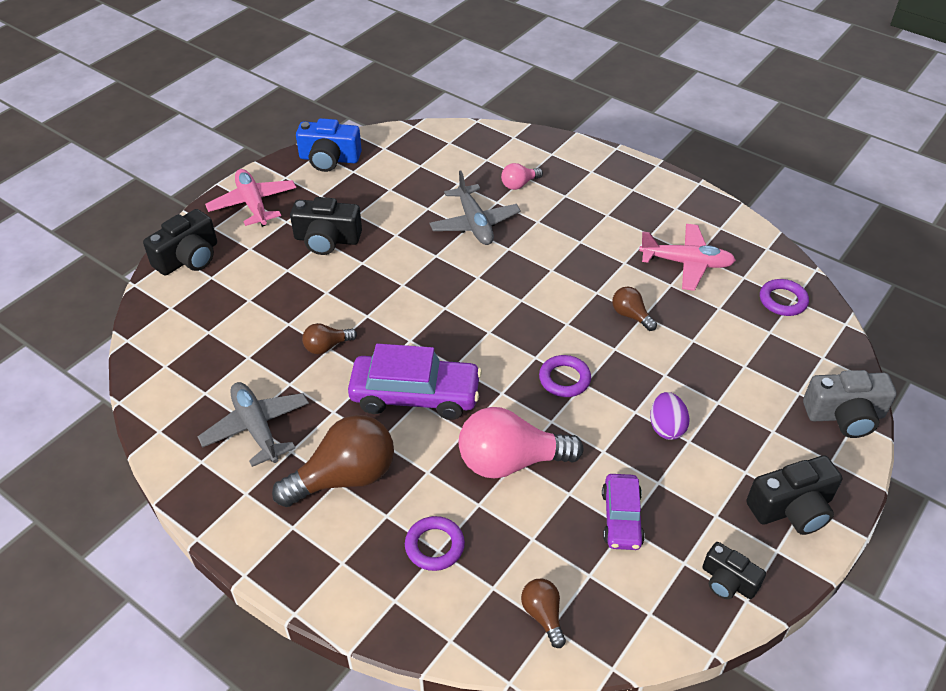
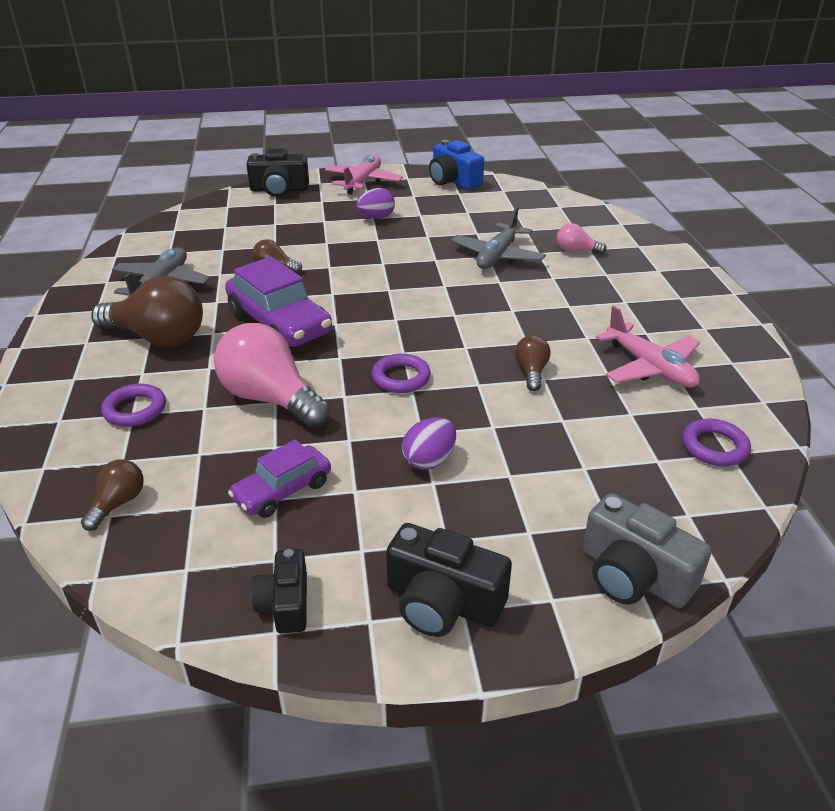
camera: 45 degrees right, 10 degrees down
(327, 239) = (376, 218): black camera -> purple egg

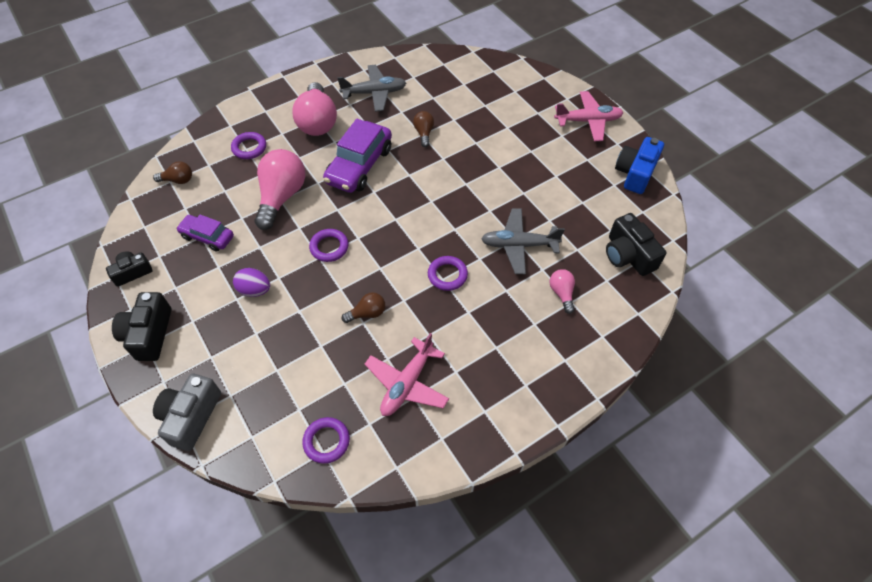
camera: 65 degrees right, 20 degrees up
(158, 337) = (317, 122): brown light bulb -> pink light bulb
(279, 189) = (538, 83): black camera -> black camera (628, 255)
(376, 218) = (532, 153): purple egg -> none
(509, 306) = (447, 275): none -> purple ring

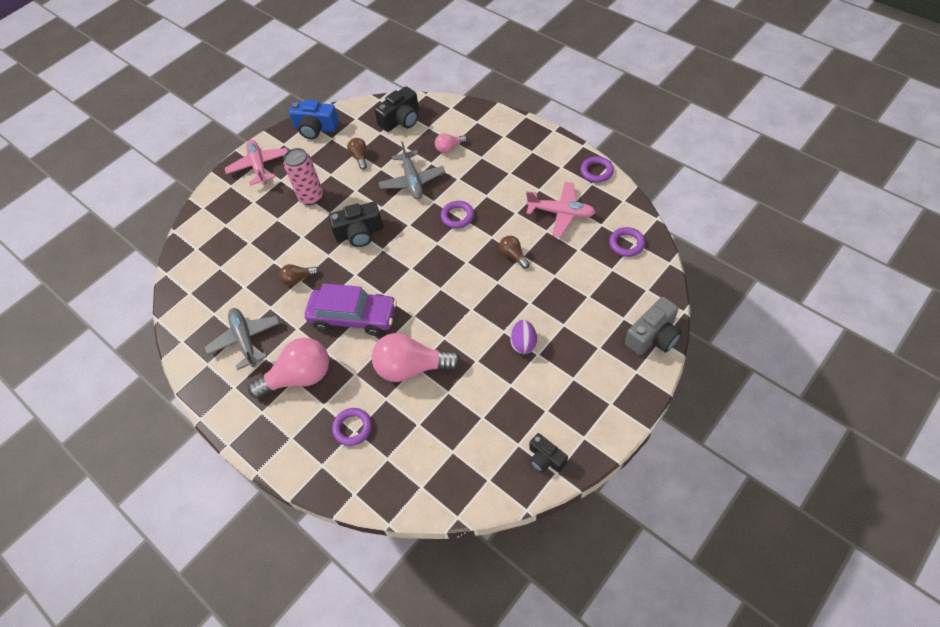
camera: 100 degrees left, 0 degrees up
(149, 334) = (601, 406): black camera -> black camera (359, 233)
(178, 180) = (417, 479): brown light bulb -> brown light bulb (360, 157)
(191, 416) = (653, 336): grey camera -> grey camera turned 45 degrees counterclockwise
(207, 237) = (481, 411): purple car -> none
(329, 247) = (458, 305): purple ring -> purple ring (596, 171)
(527, 156) = (311, 197): none -> pink can

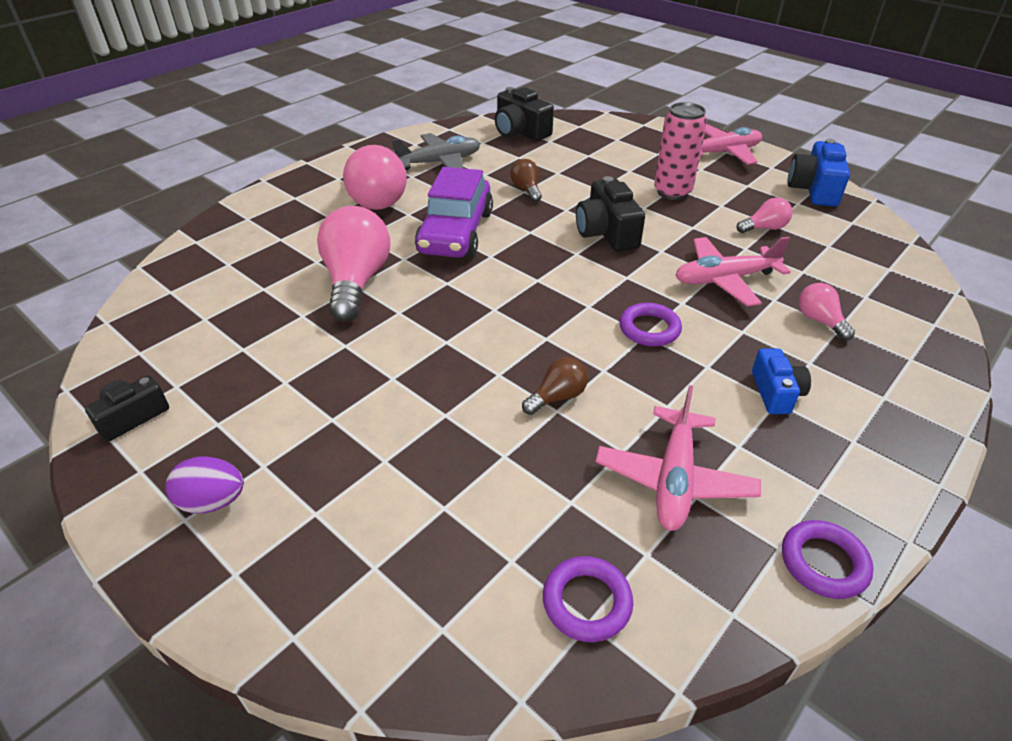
camera: 85 degrees right, 15 degrees down
(352, 428) = (285, 237): purple ring -> none
(360, 157) = (764, 228): brown light bulb -> pink light bulb
(401, 120) = (870, 266): black camera -> black camera (520, 131)
(412, 181) = (725, 279): grey plane -> pink plane
(504, 172) = (776, 392): none -> blue camera
(523, 343) = (359, 401): purple egg -> purple egg (213, 502)
(653, 336) = (309, 623): grey camera -> none

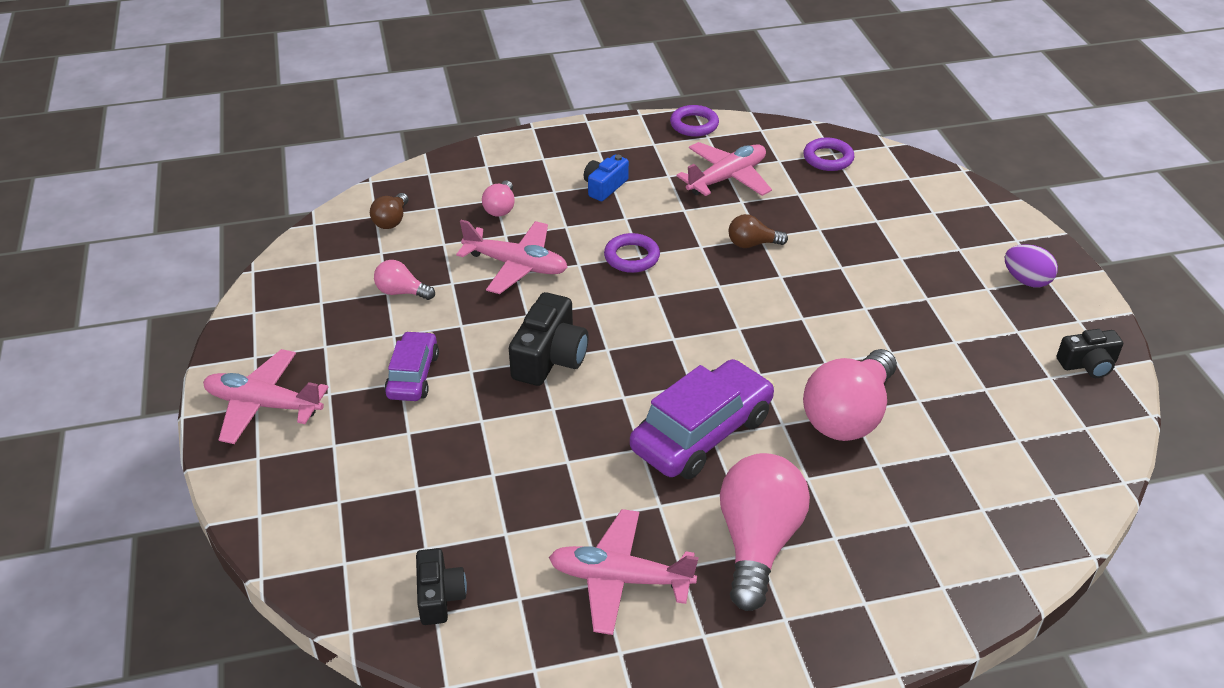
camera: 145 degrees left, 0 degrees up
(440, 162) = (620, 579): grey plane -> pink plane
(520, 131) = (439, 596): black camera -> black camera, size x0.64
(526, 190) = (562, 461): brown light bulb -> brown light bulb (391, 220)
(672, 192) = (413, 375): pink can -> purple car
(814, 189) = (275, 308): blue camera -> none

